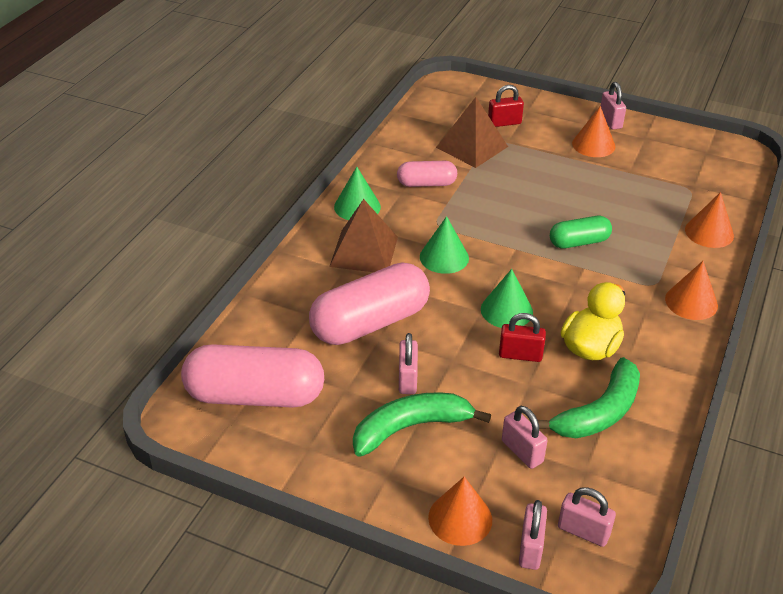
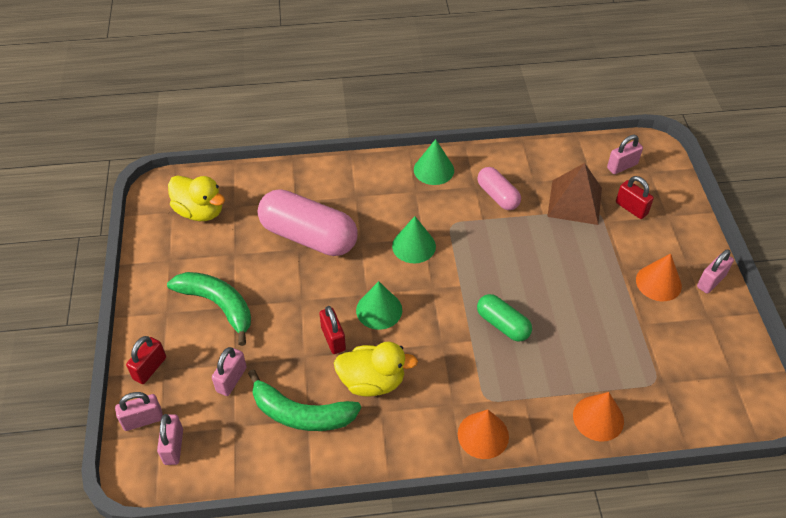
camera: 60 degrees right, 10 degrees up
(255, 395) = (200, 211): pink capsule -> yellow duck
(364, 251) = (384, 197): brown pyramid -> none
(407, 379) = (264, 283): pink padlock -> pink padlock (622, 166)
(460, 518) = (150, 368): orange cone -> red padlock

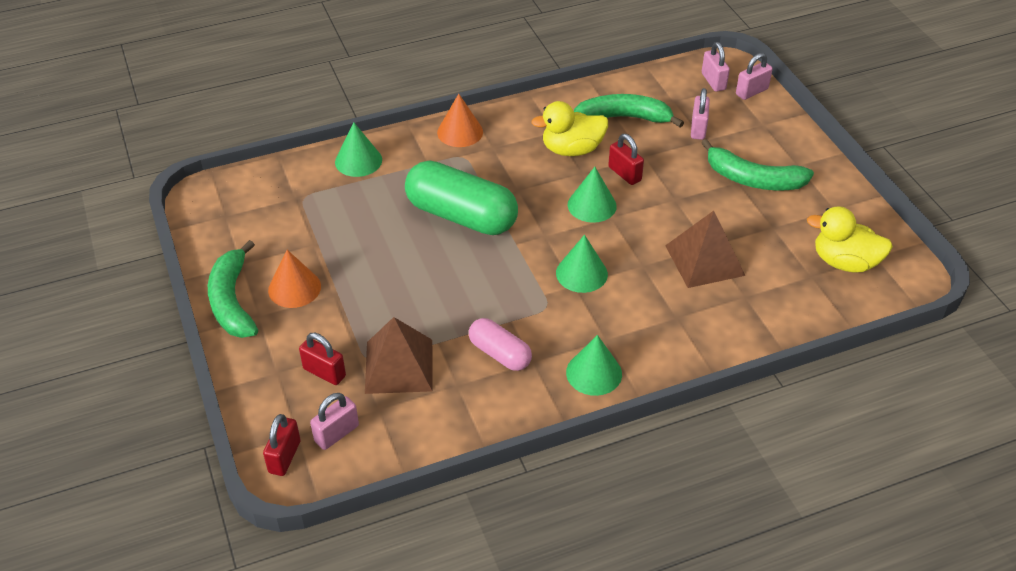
camera: 165 degrees right, 5 degrees down
(150, 368) = (776, 123): red padlock -> red padlock (284, 457)
(308, 236) = (704, 260): pink capsule -> brown pyramid
(503, 324) = (461, 216): green capsule -> green capsule, size x1.84
(598, 418) = (358, 161): orange cone -> green cone
(711, 281) = (232, 301): pink padlock -> green banana

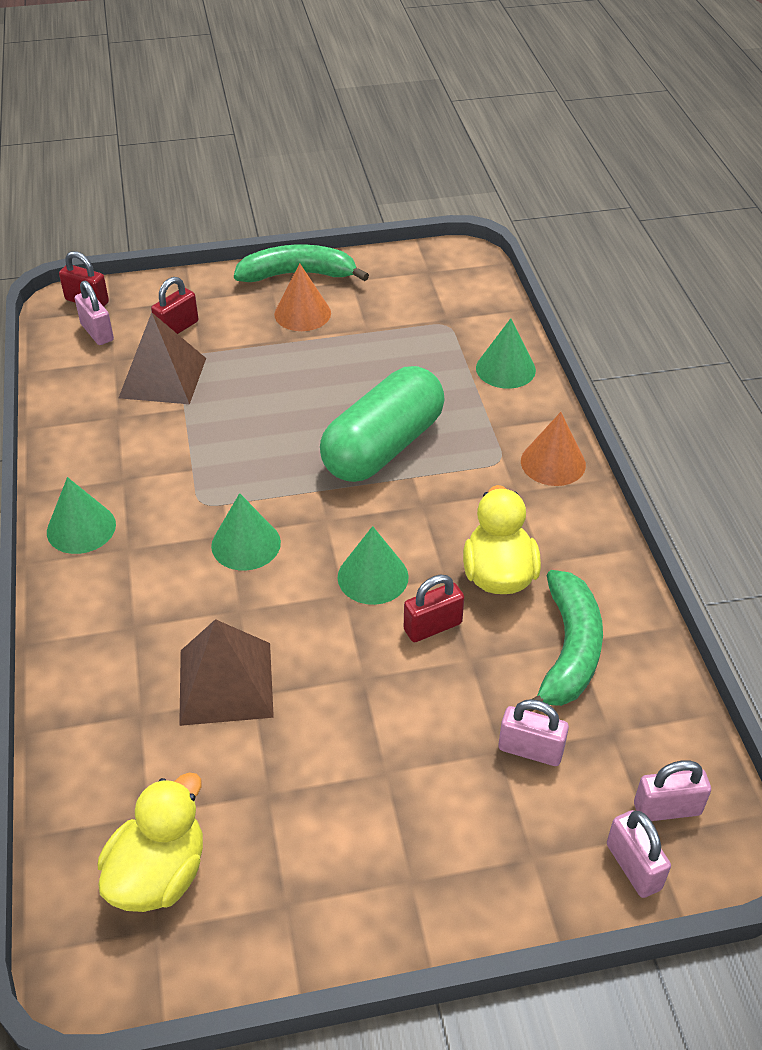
camera: 100 degrees right, 0 degrees up
(500, 354) = (145, 453): pink capsule -> none
(753, 179) = (387, 797): green banana -> none

